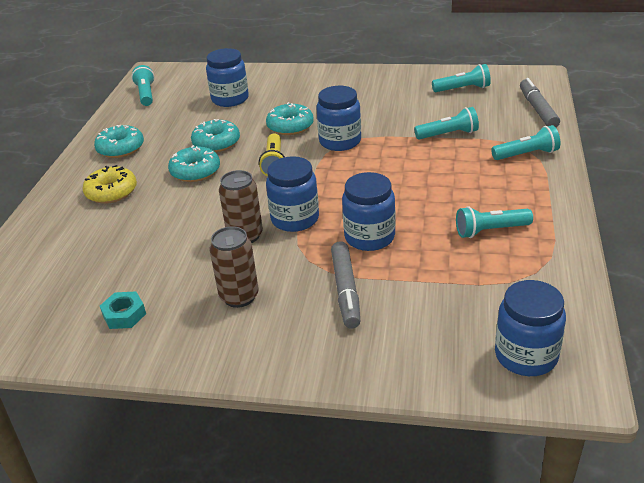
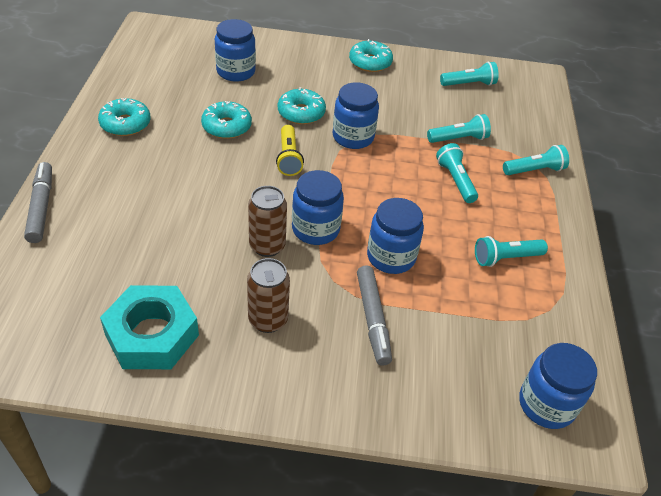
camera: 10 degrees left, 10 degrees up
(111, 192) = (122, 179): yellow donut -> none
(124, 315) = (152, 334): turquoise nut -> turquoise nut, size x2.07
(146, 94) = (145, 55): turquoise flashlight -> turquoise flashlight (455, 180)
(195, 171) = (208, 161): turquoise donut -> turquoise donut (370, 62)
(537, 109) = (542, 117): grey marker -> grey marker (41, 207)

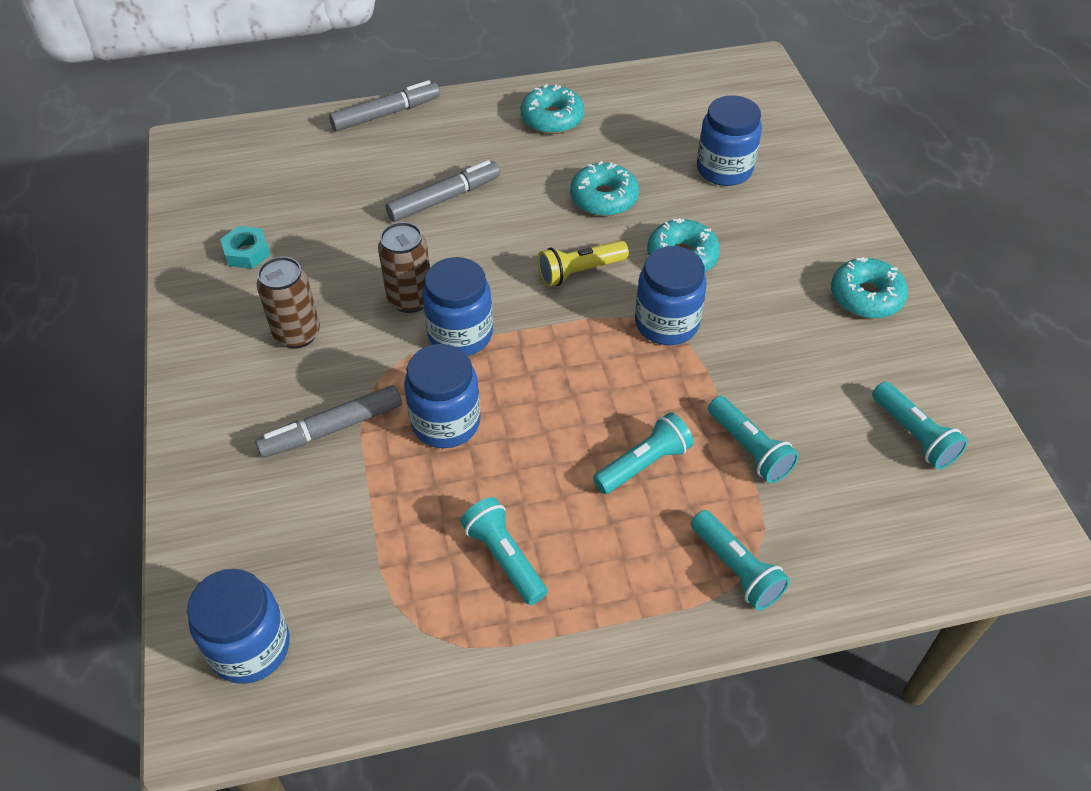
camera: 75 degrees right, 5 degrees up
(152, 334) = (247, 252): turquoise nut -> turquoise nut, size x0.48
(171, 201) = (444, 198): none -> grey marker

